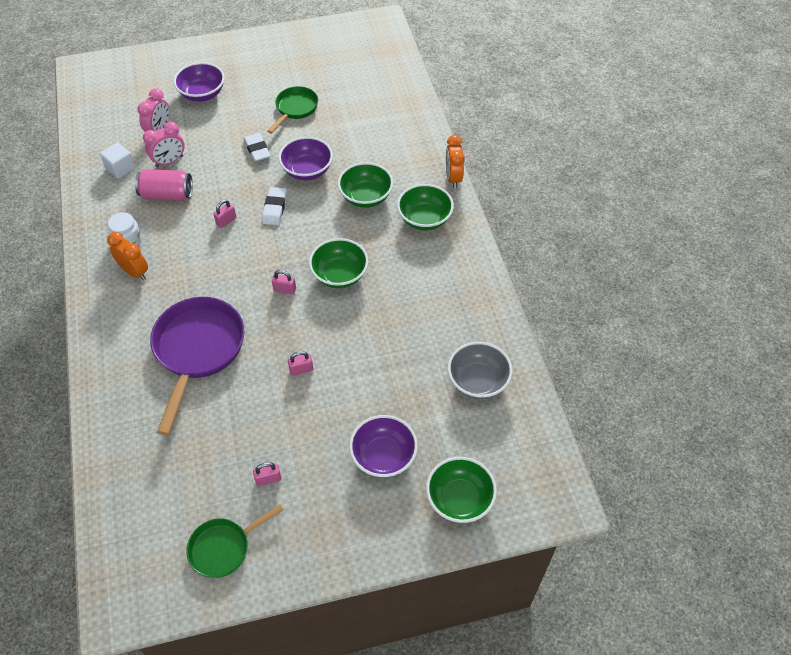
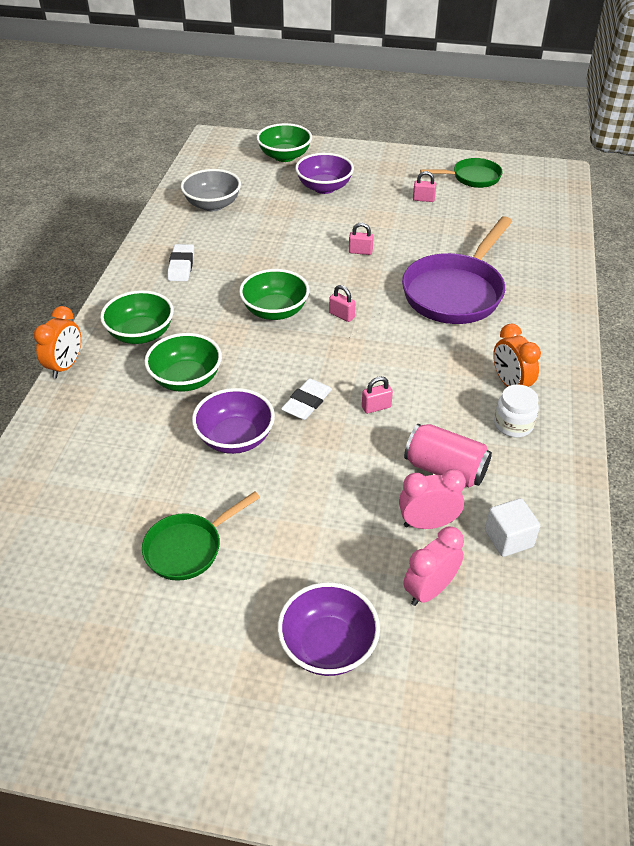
camera: 155 degrees left, 10 degrees down
(257, 150) = (287, 495): white eraser -> white eraser (181, 266)

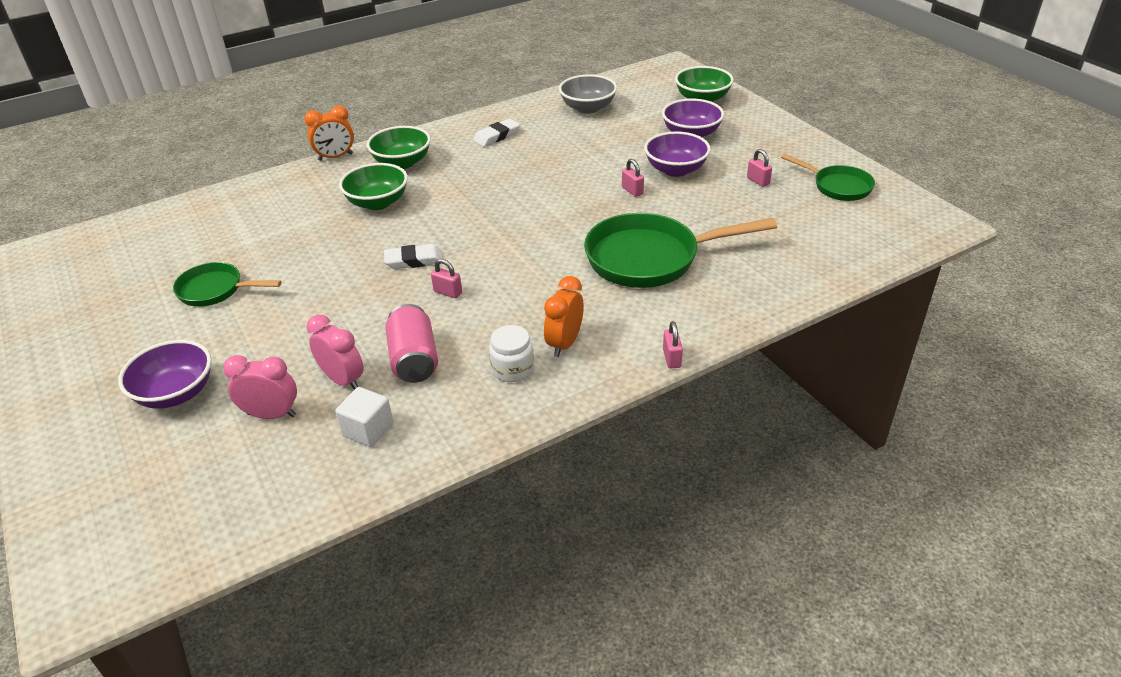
camera: 50 degrees right, 5 degrees down
(235, 438) = (340, 252): purple bowl -> purple bowl (675, 170)
(275, 311) = (500, 195): green bowl -> none
(342, 315) = (537, 223): pink padlock -> pink padlock (671, 358)
(456, 292) = (650, 258): purple pan -> green pan

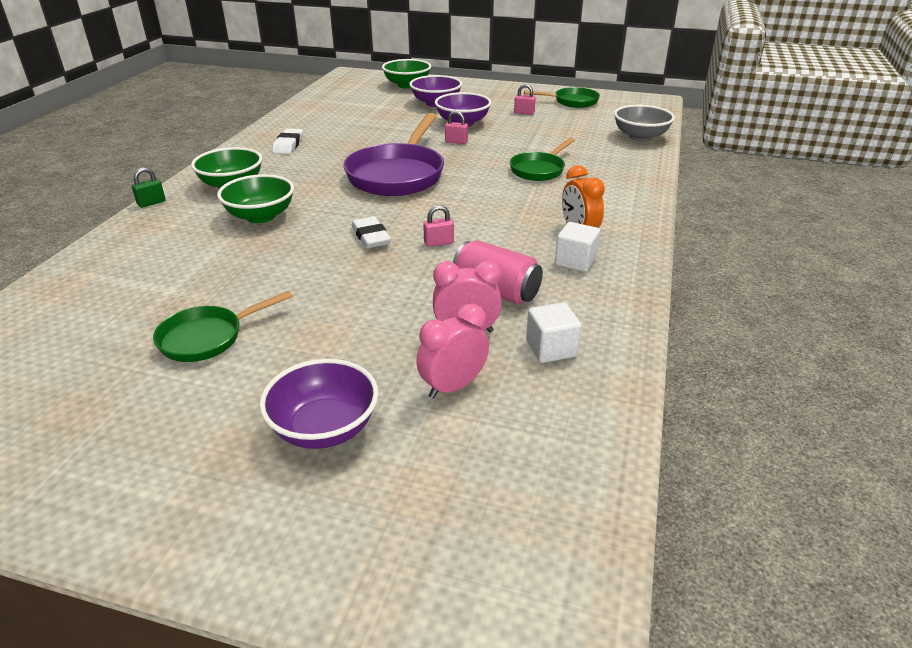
camera: 45 degrees left, 5 degrees down
(335, 157) = (151, 203): orange clock -> green padlock
(414, 260) = (371, 237): white eraser -> white eraser turned 60 degrees counterclockwise
(512, 369) = (575, 261): white jar -> white cube
(527, 207) = (398, 174): none -> purple pan
(588, 108) = (332, 110): grey bowl -> grey bowl (640, 137)
(650, 258) = (539, 170): green pan -> green pan, size x0.57
(671, 358) = (653, 210): pink padlock -> none

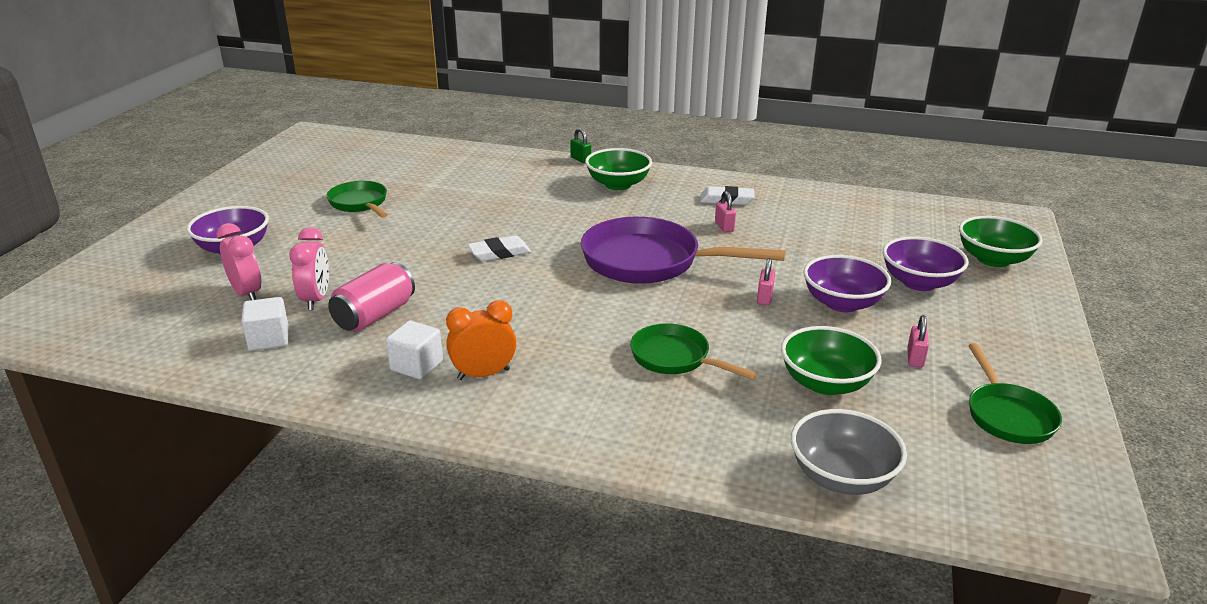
camera: 90 degrees right, 5 degrees down
(260, 216) = (550, 202): green bowl -> green bowl (825, 383)
(439, 243) = (479, 287): pink padlock -> pink padlock (724, 227)

